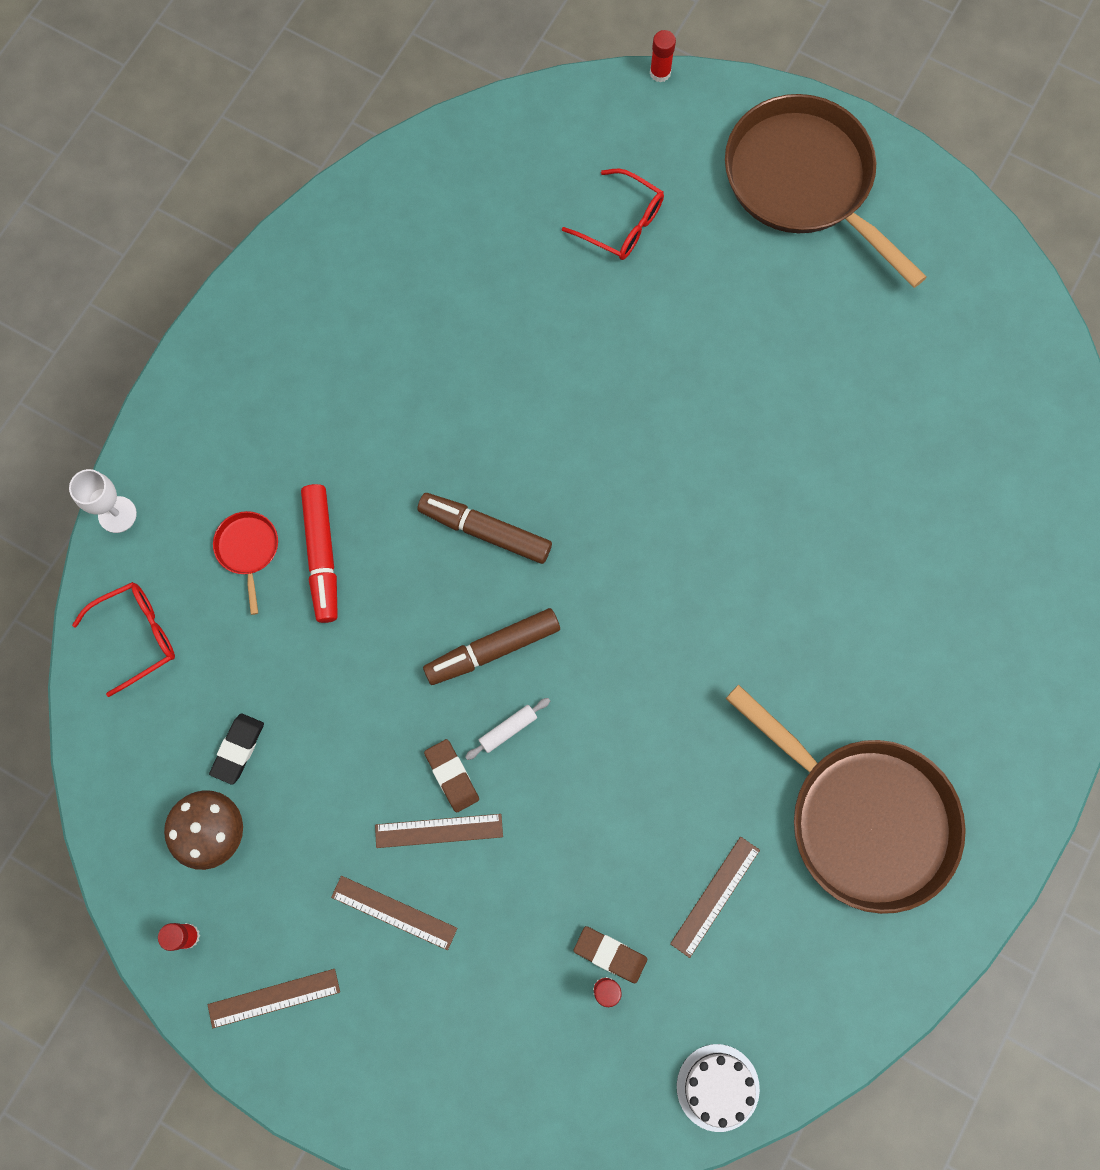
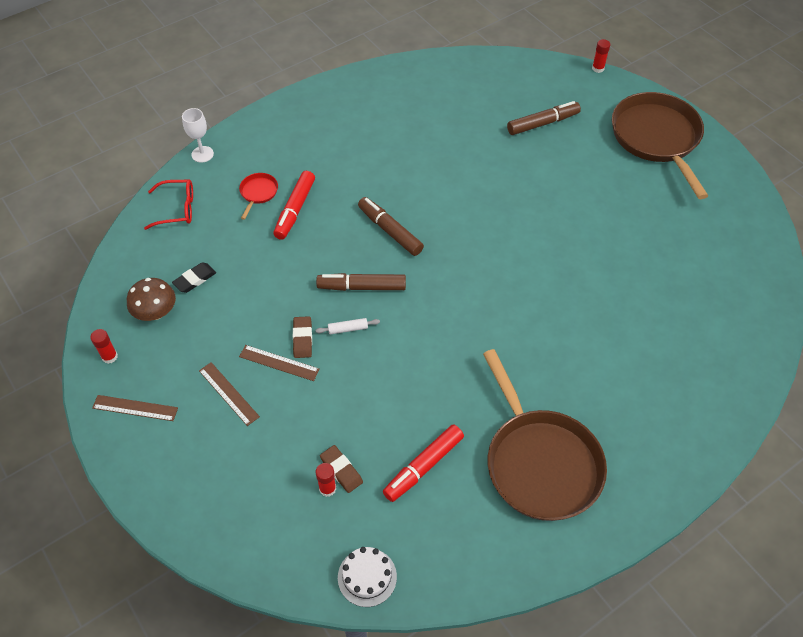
camera: 25 degrees right, 20 degrees down
(622, 224) = (543, 123): red glasses -> brown marker
(715, 896) = (423, 466): brown ruler -> red marker

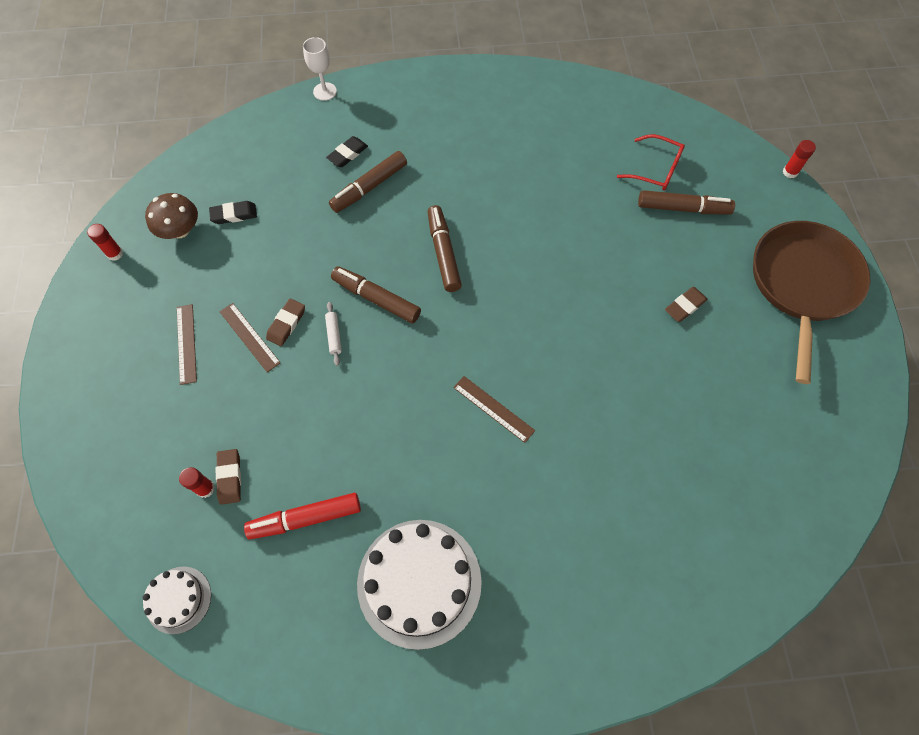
camera: 30 degrees right, 10 degrees up
(135, 408) = (102, 314): brown ruler -> brown ruler (493, 409)
(177, 209) = (266, 136): red glasses -> red glasses (656, 170)
(258, 193) = (348, 154): red pan -> black eraser
(295, 210) = (369, 187): red marker -> brown marker
(348, 329) = (334, 335): white rolling pin -> white rolling pin turned 60 degrees clockwise
(540, 463) = (419, 582): brown pan -> white cake
(590, 188) = (685, 306): none -> brown eraser

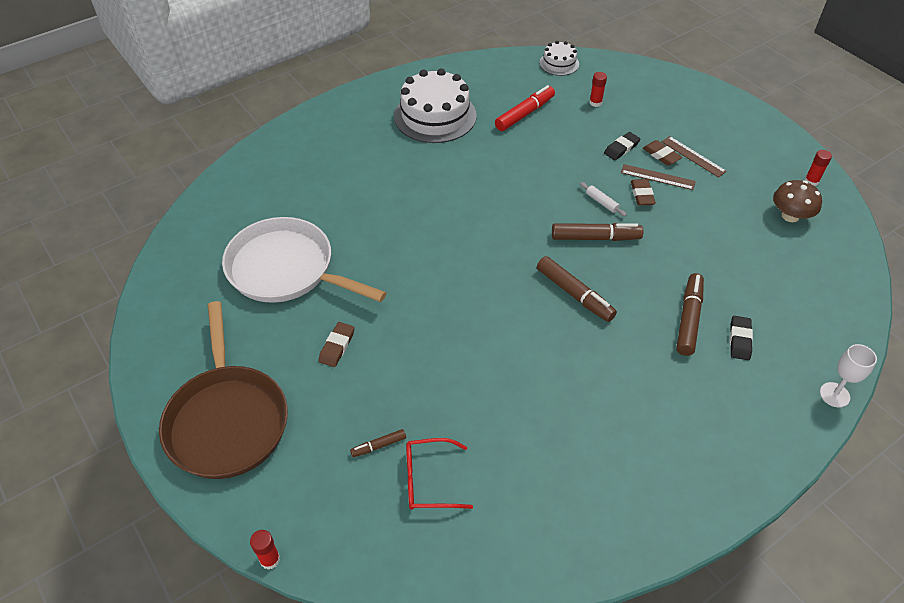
camera: 150 degrees right, 15 degrees down
(230, 477) = (587, 112): brown eraser -> brown eraser (661, 155)
(234, 214) = (767, 245): black eraser -> black eraser (621, 148)
(493, 409) = (451, 209): brown ruler -> none
(683, 208) = (378, 446): brown marker -> brown marker, size x0.52
(706, 418) = (286, 269): none -> white pan

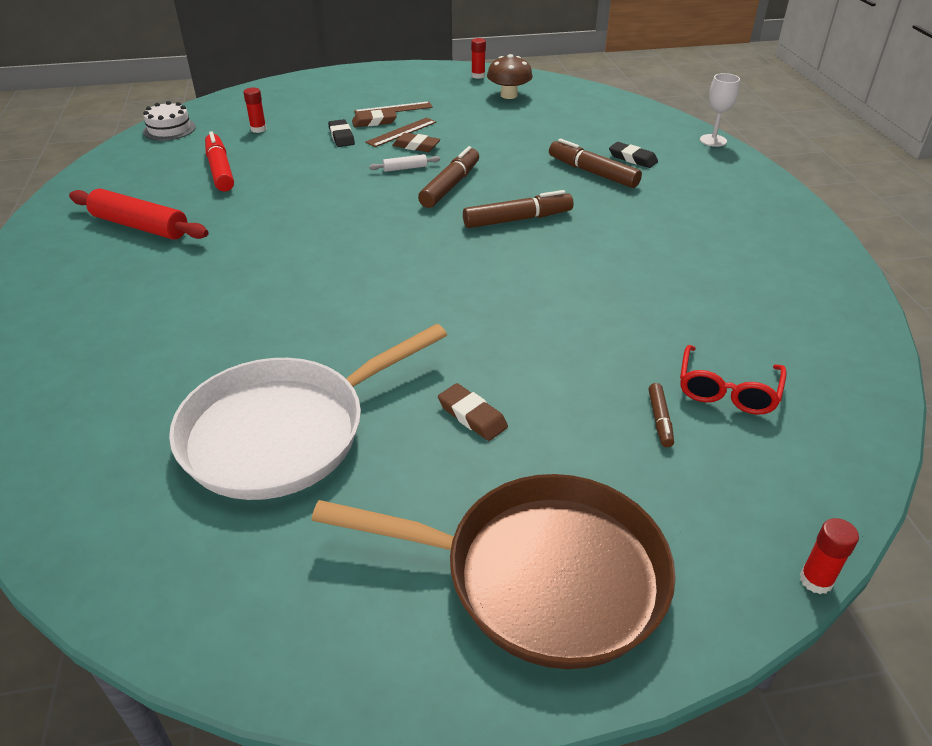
camera: 65 degrees left, 10 degrees down
(435, 116) = (140, 226): white cake -> red rolling pin

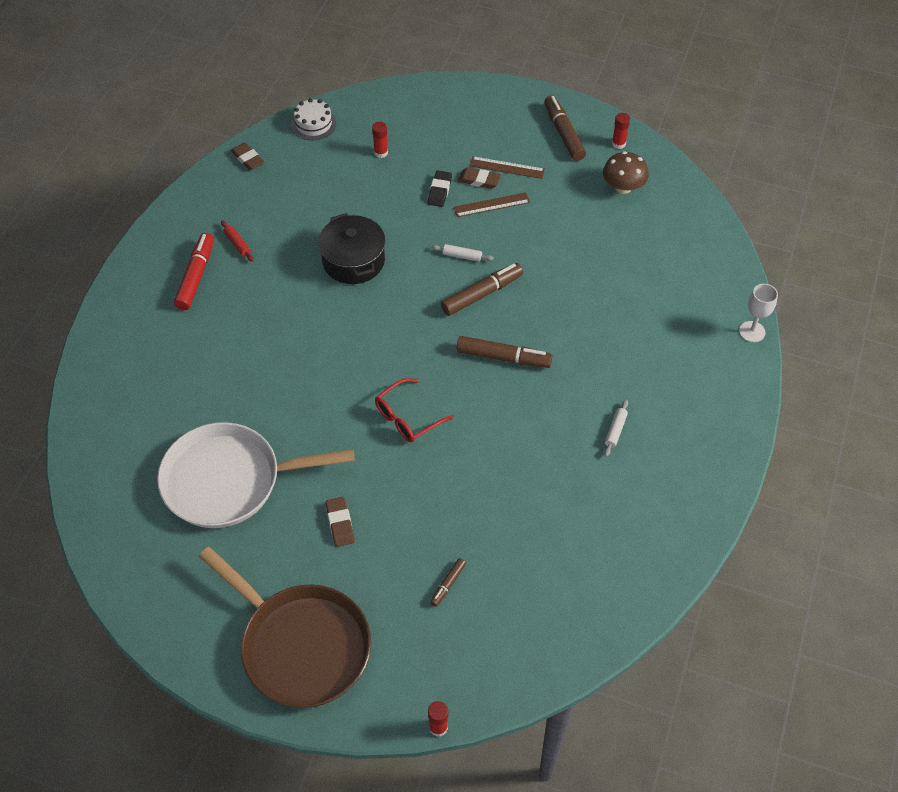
camera: 30 degrees right, 15 degrees up
(140, 226) = (237, 244): red rolling pin -> red rolling pin, size x0.46
(220, 170) = (323, 198): red marker -> red marker (196, 276)
(291, 201) = (353, 261): none -> black pot
(416, 146) = (490, 230): brown eraser -> brown eraser (248, 159)
(592, 172) = (608, 328): brown marker -> brown marker (563, 133)
(632, 158) = (657, 324): black eraser -> none
(681, 233) = (615, 430): none -> white rolling pin
(727, 391) = (510, 585): red glasses -> red glasses (407, 417)

